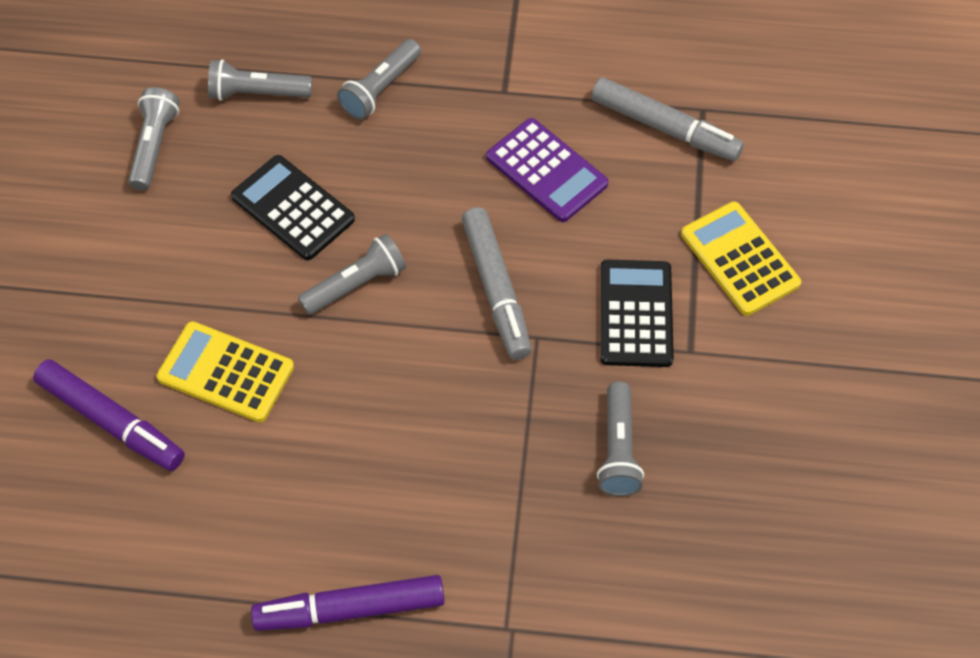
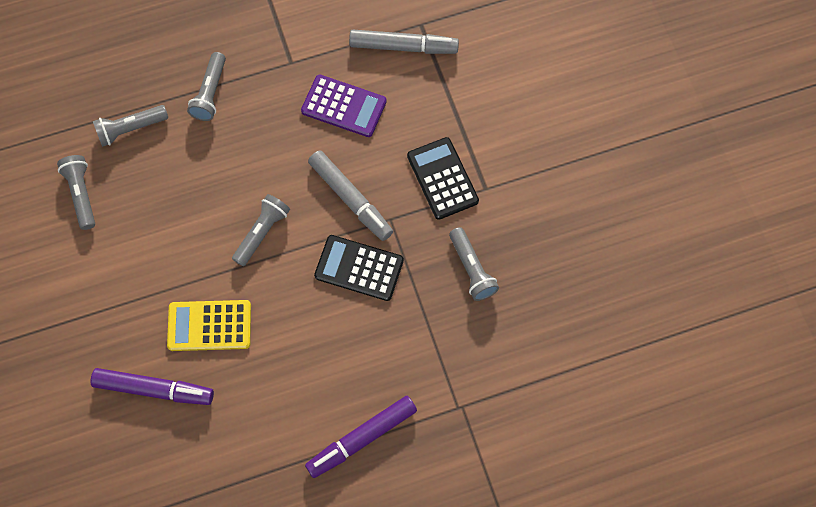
camera: 25 degrees left, 10 degrees up
(292, 208) = (195, 199): black calculator -> black calculator (359, 268)
(739, 259) = (488, 116): yellow calculator -> none

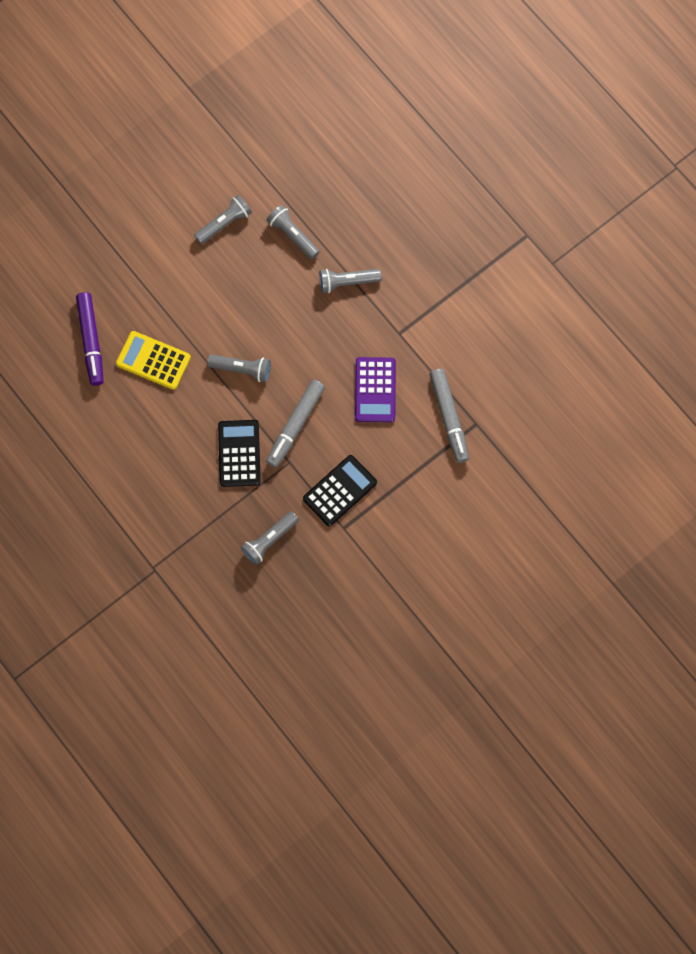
camera: 70 degrees right, 5 degrees up
(209, 326) = (153, 361): yellow calculator -> yellow calculator turned 45 degrees counterclockwise
(361, 438) = (105, 504): purple marker -> none

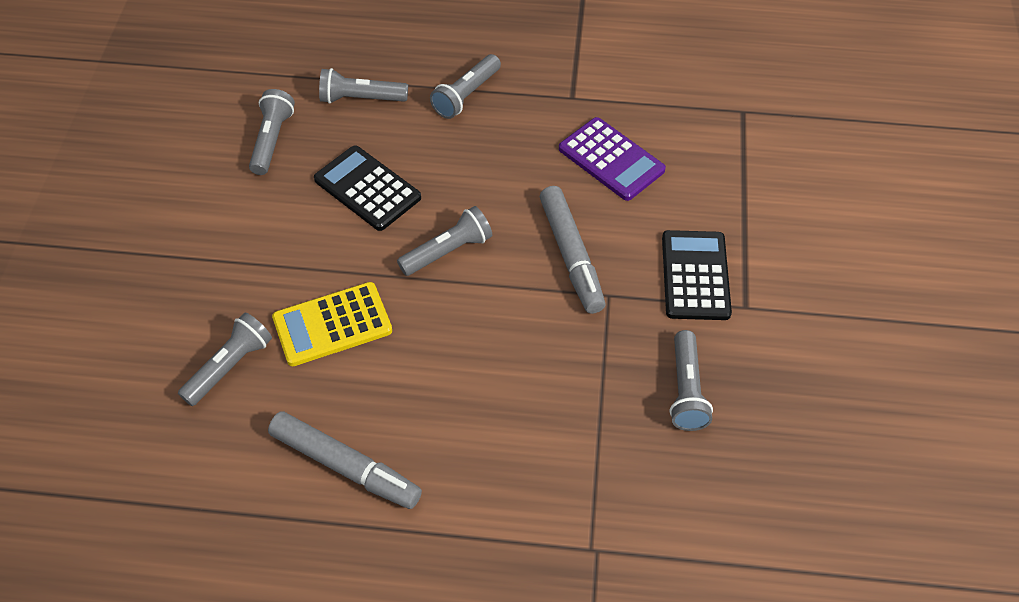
camera: 45 degrees left, 20 degrees down
(91, 341) = (229, 367): purple marker -> grey flashlight
(239, 453) = (543, 333): black calculator -> black calculator (367, 189)
(449, 417) = (711, 126): grey marker -> grey marker (345, 466)

